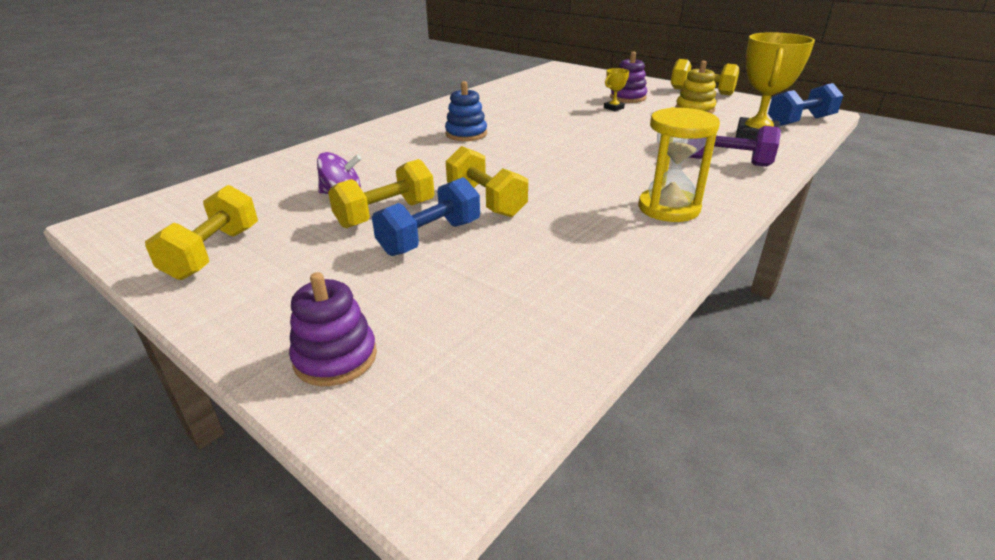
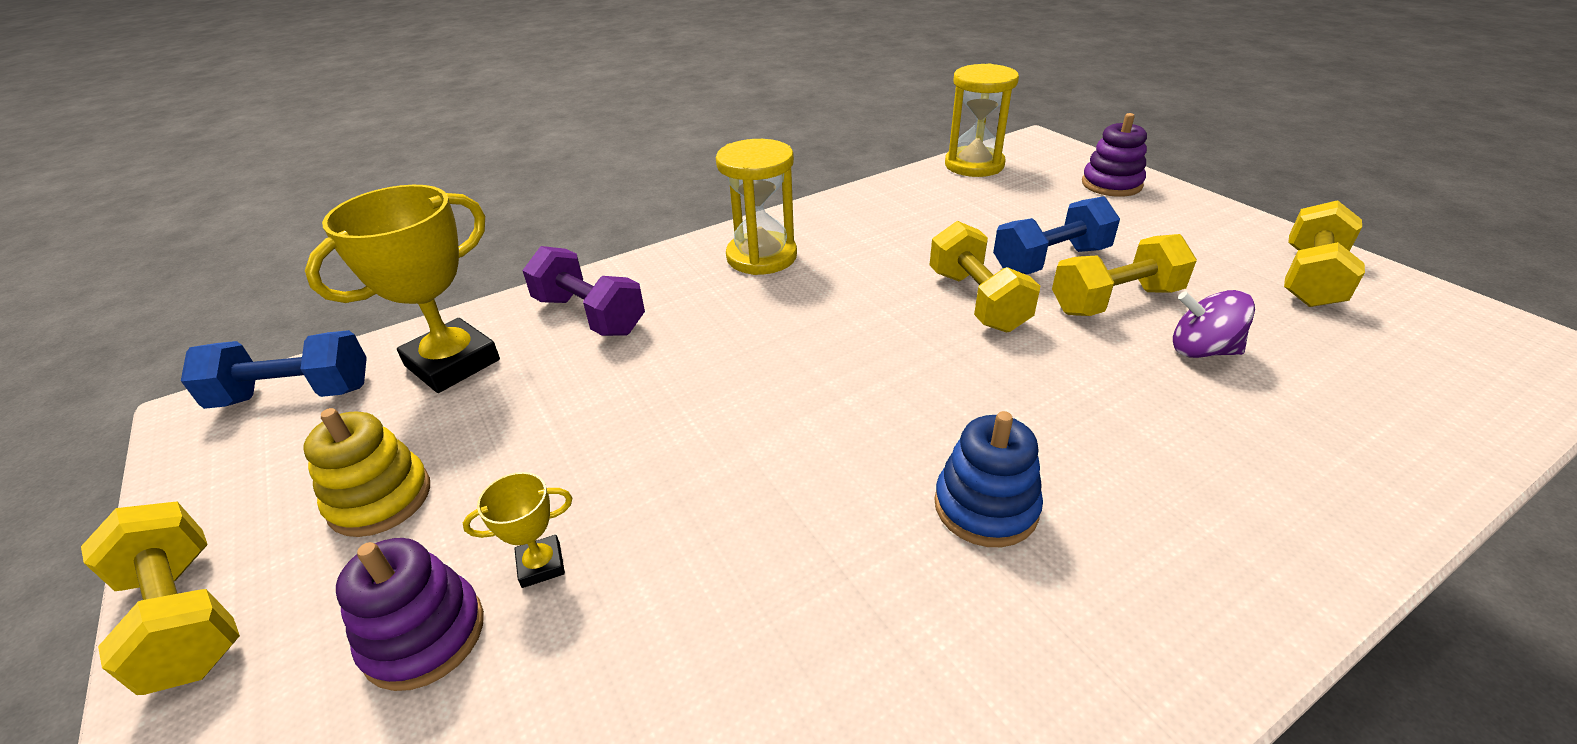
camera: 160 degrees left, 5 degrees up
(531, 371) = (974, 165): none -> yellow hourglass

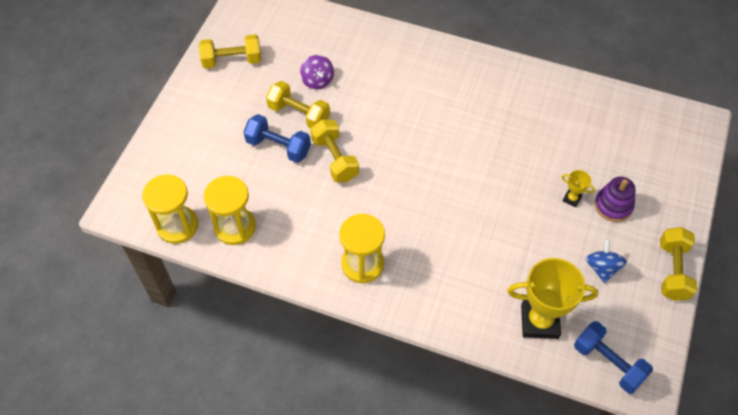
camera: 130 degrees left, 20 degrees up
(380, 499) = (602, 268): yellow stacking toy -> blue spinning top
(590, 315) = (466, 298): purple dumbbell -> none
(932, 194) = (235, 227): none -> yellow hourglass
(976, 301) = (335, 159): yellow dumbbell -> yellow dumbbell turned 60 degrees counterclockwise
(985, 507) = (450, 108): blue stacking toy -> none
(1111, 184) = (167, 151): purple stacking toy -> none

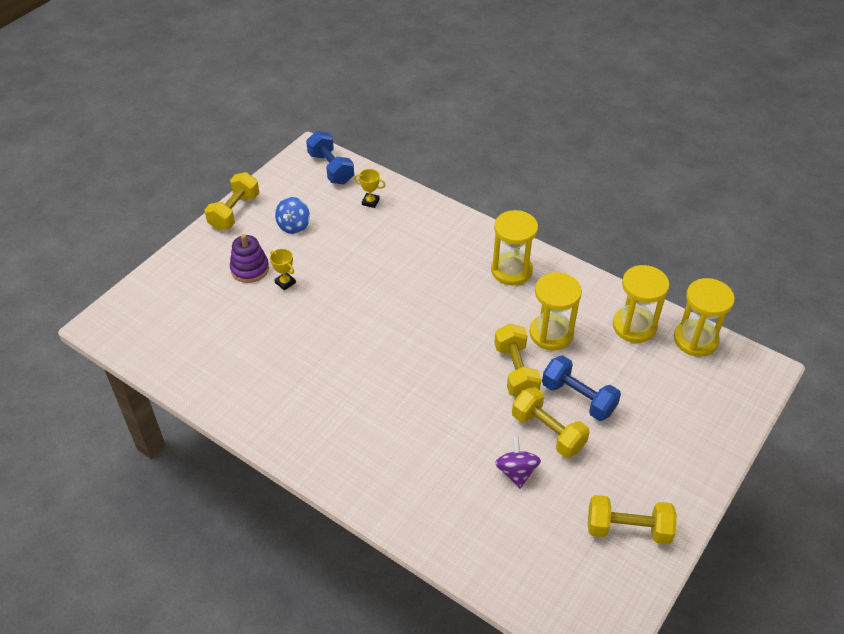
camera: 165 degrees left, 10 degrees down
(310, 202) = (551, 333): none -> yellow hourglass
(539, 321) = (370, 202): yellow trophy -> yellow trophy, size x0.45

